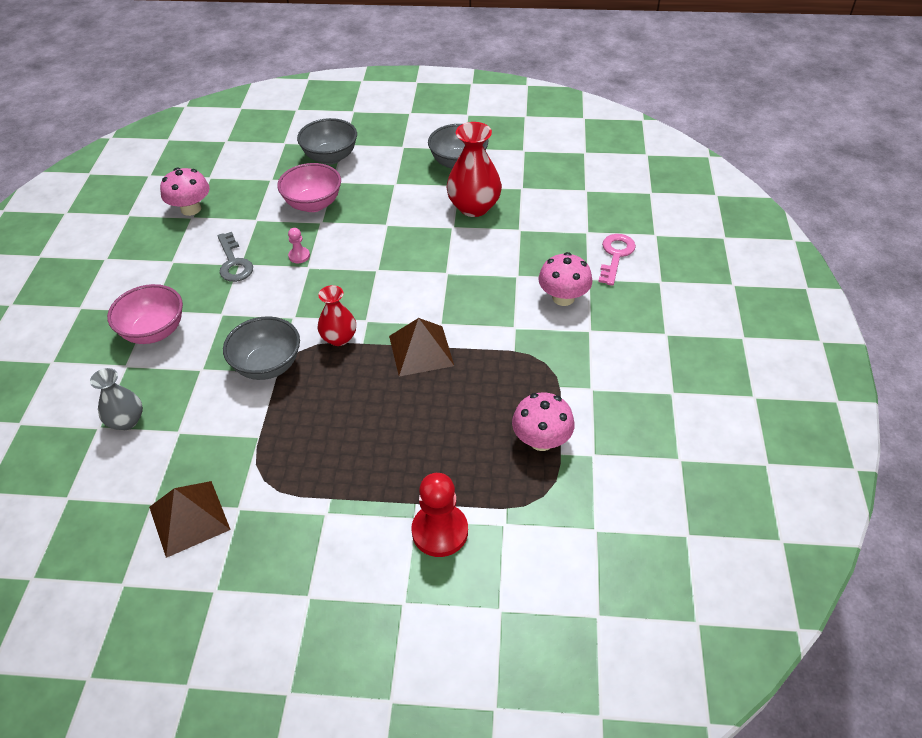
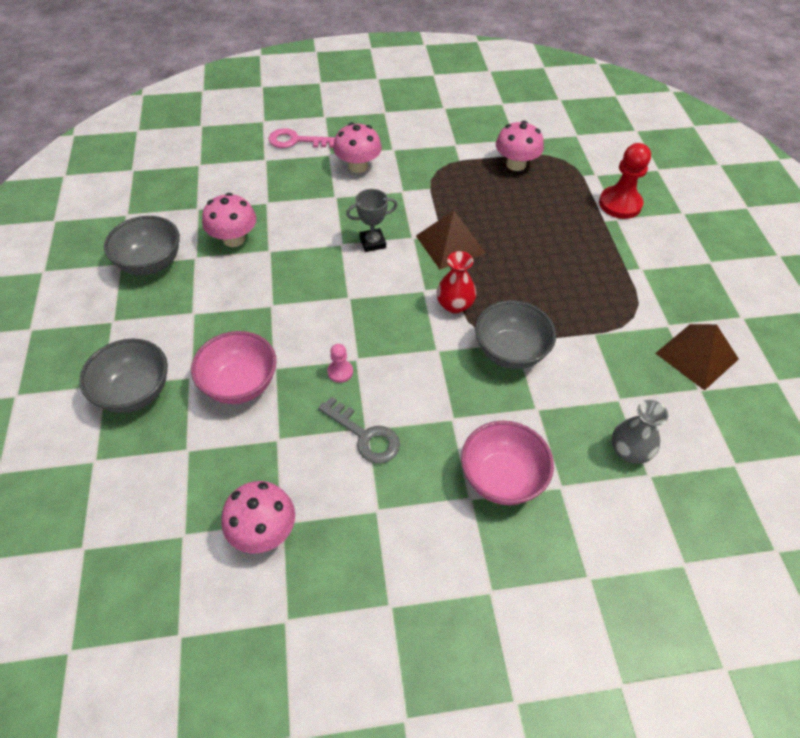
camera: 105 degrees left, 5 degrees up
(234, 263) = (365, 435): grey key -> grey key turned 75 degrees clockwise
(441, 293) = (372, 242): none -> grey trophy
(474, 207) = (234, 239): red vase -> pink mushroom

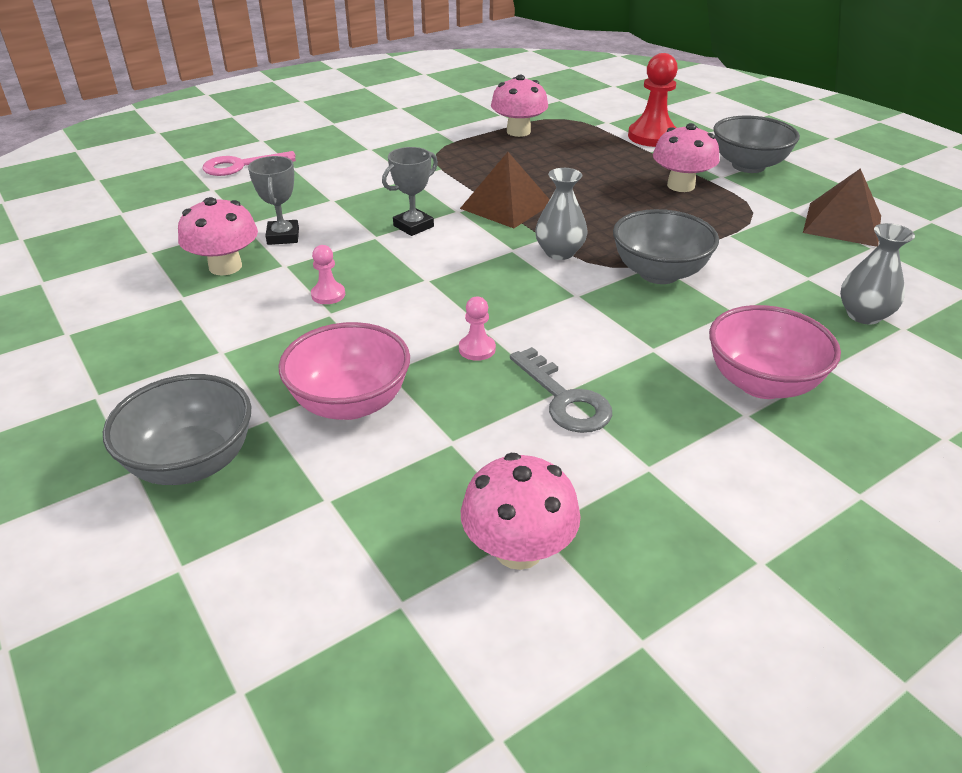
camera: 25 degrees left, 15 degrees down
(151, 263) = (117, 320): grey bowl -> grey bowl (748, 166)
(280, 288) = (328, 295): none -> pink pawn
(283, 223) = (283, 236): none -> grey trophy
(358, 166) = (339, 170): pink mushroom -> pink mushroom (680, 186)
(365, 435) = (565, 399): grey key -> grey key turned 45 degrees clockwise
(454, 305) = (559, 252): red vase -> grey vase

